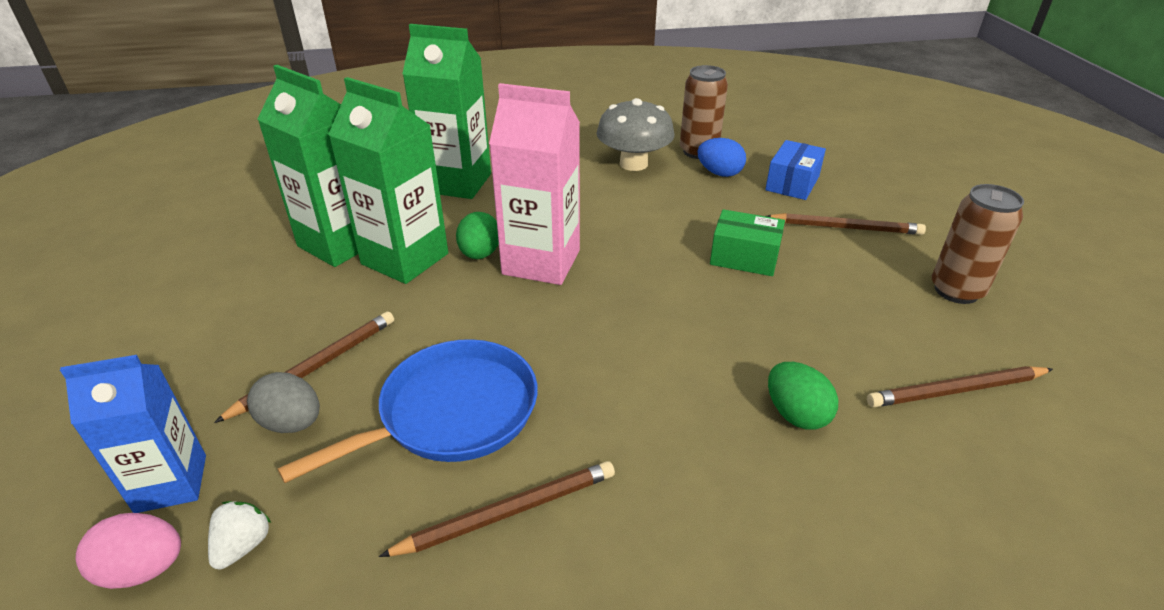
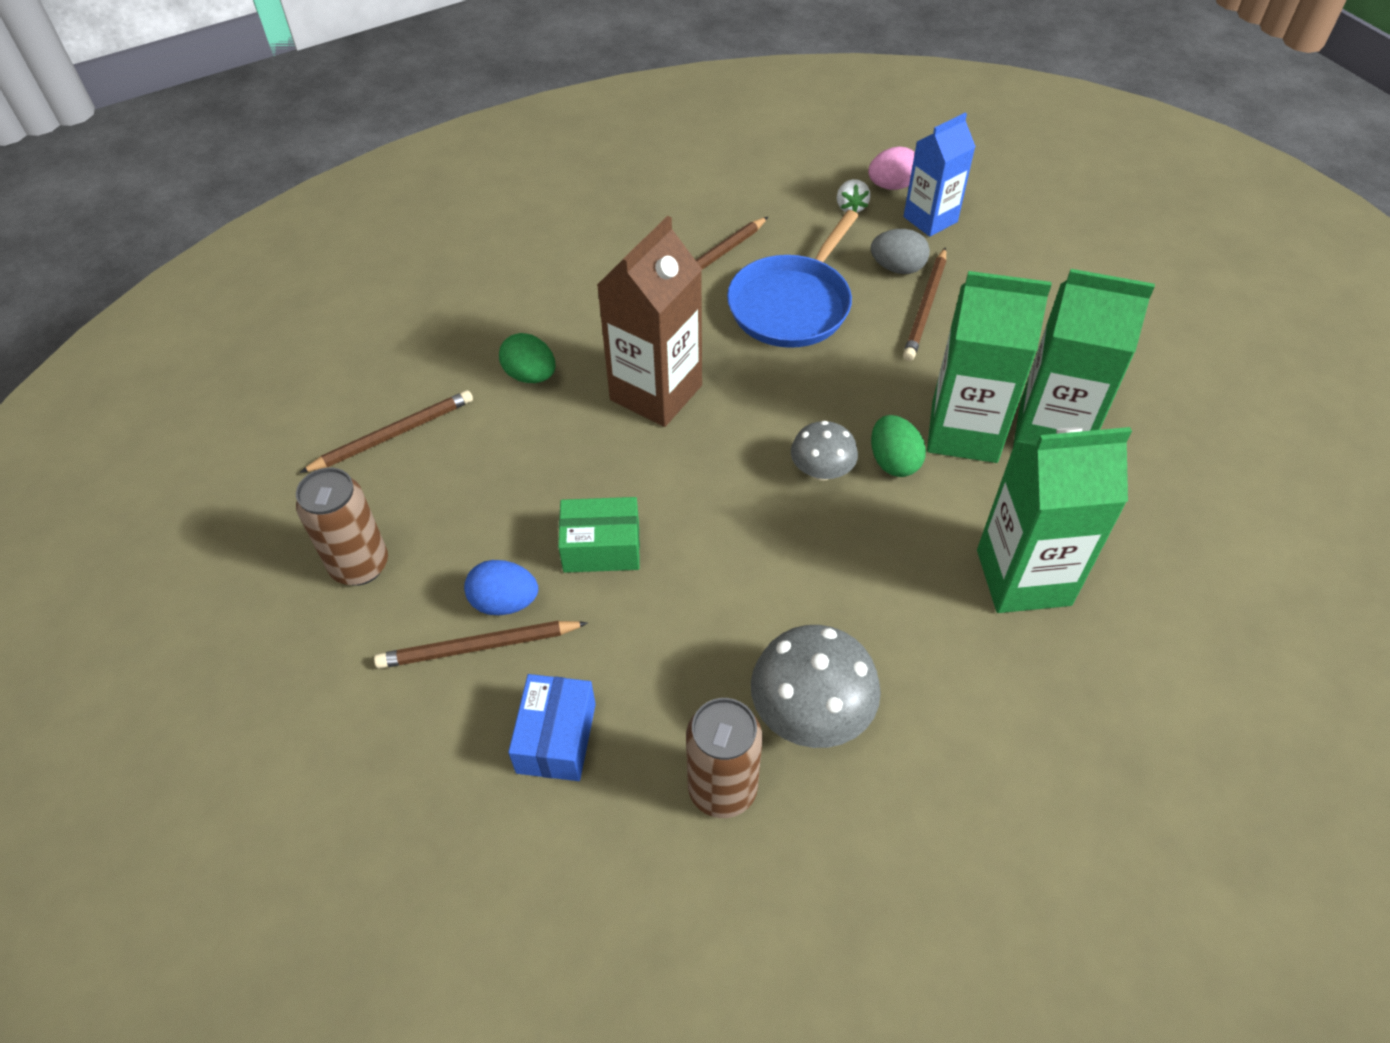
camera: 160 degrees right, 15 degrees up
(541, 262) = (821, 470): pink carton -> grey mushroom
(657, 358) = (656, 393): none -> brown carton
(719, 173) = (672, 730): blue egg -> blue egg (504, 602)

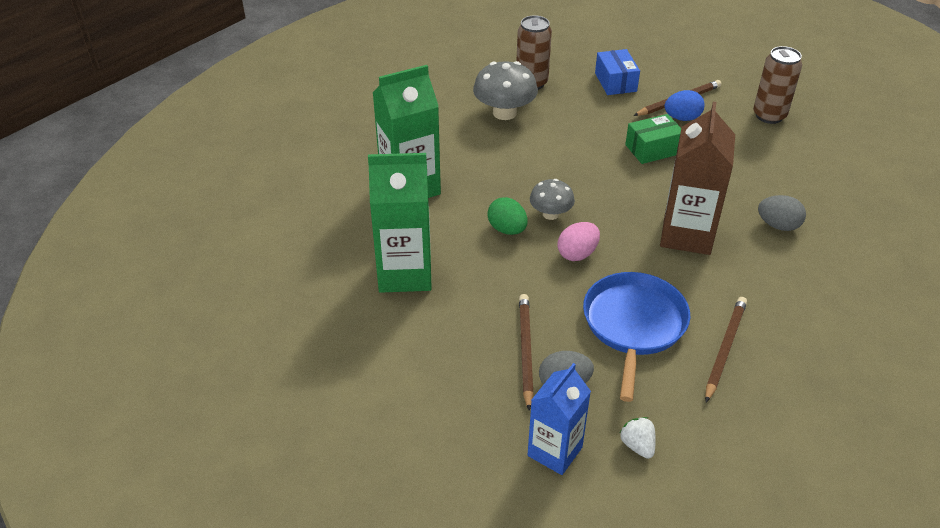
camera: 160 degrees right, 10 degrees down
(393, 434) = (824, 173): brown pencil -> none
(530, 375) = (778, 225): green egg -> grey egg
(891, 186) = (610, 488): pink egg -> pink egg (577, 254)
(964, 432) = (466, 259): green carton -> none

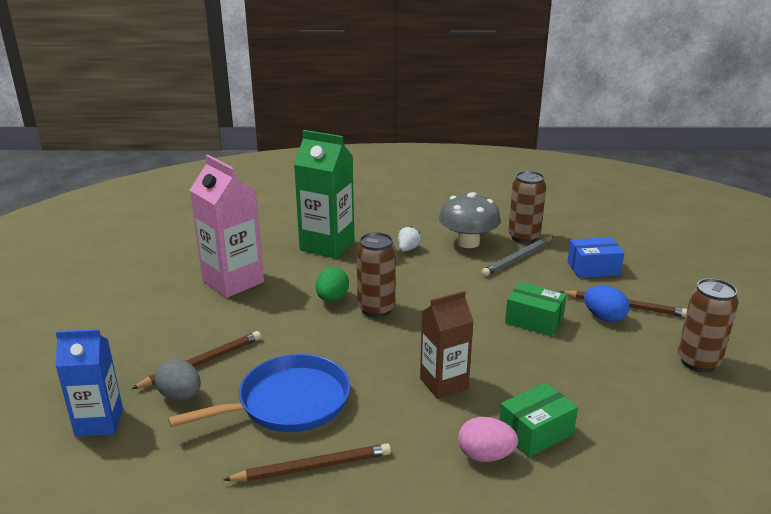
camera: 50 degrees right, 15 degrees down
(405, 273) = (233, 281): green carton -> pink carton
(550, 214) = (376, 309): grey mushroom -> brown can
(560, 104) = (518, 258): none -> grey pencil
(577, 254) = (344, 340): pink egg -> pink egg (485, 456)
(615, 82) = (593, 268): blue box -> blue box turned 45 degrees clockwise
(637, 445) = (139, 464): white strawberry -> white strawberry (408, 249)
(687, 235) = (444, 383): brown carton -> brown carton, size x0.66
(778, 225) = (535, 432): grey egg -> green box

